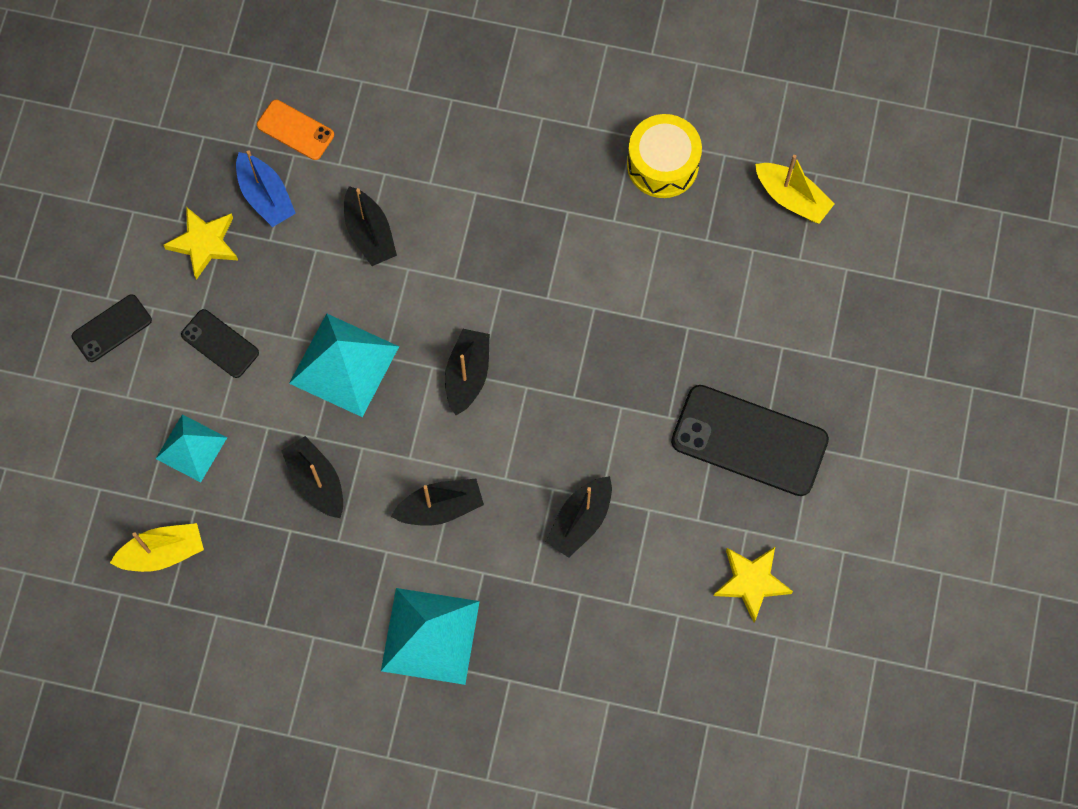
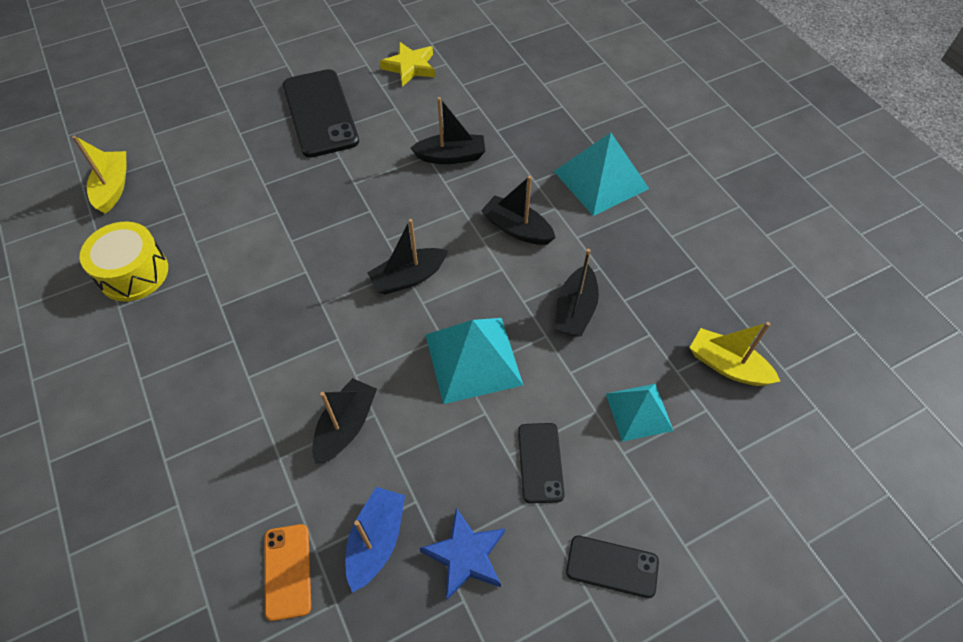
camera: 130 degrees left, 15 degrees down
(204, 243) = (465, 556): yellow star -> blue star

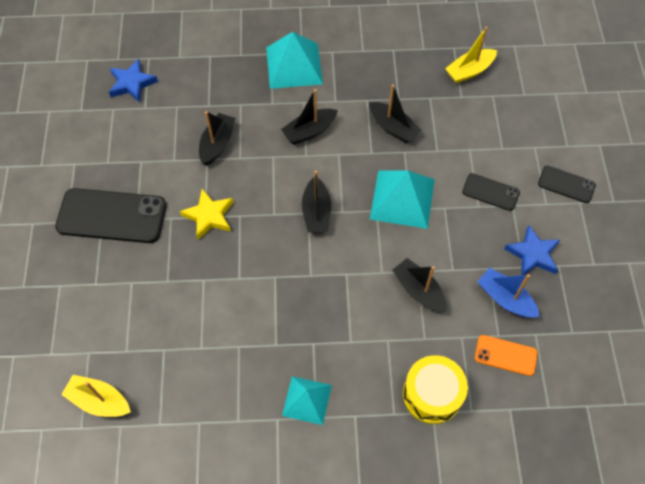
camera: 65 degrees left, 5 degrees up
(133, 273) = (209, 402): yellow drum -> yellow drum (432, 394)
(410, 67) = (100, 134): yellow star -> yellow star (209, 216)
(485, 63) = (132, 83): none -> blue star
(612, 566) = (566, 184): black phone -> black phone turned 75 degrees clockwise
(639, 411) = (479, 128): turquoise pyramid -> turquoise pyramid (307, 400)

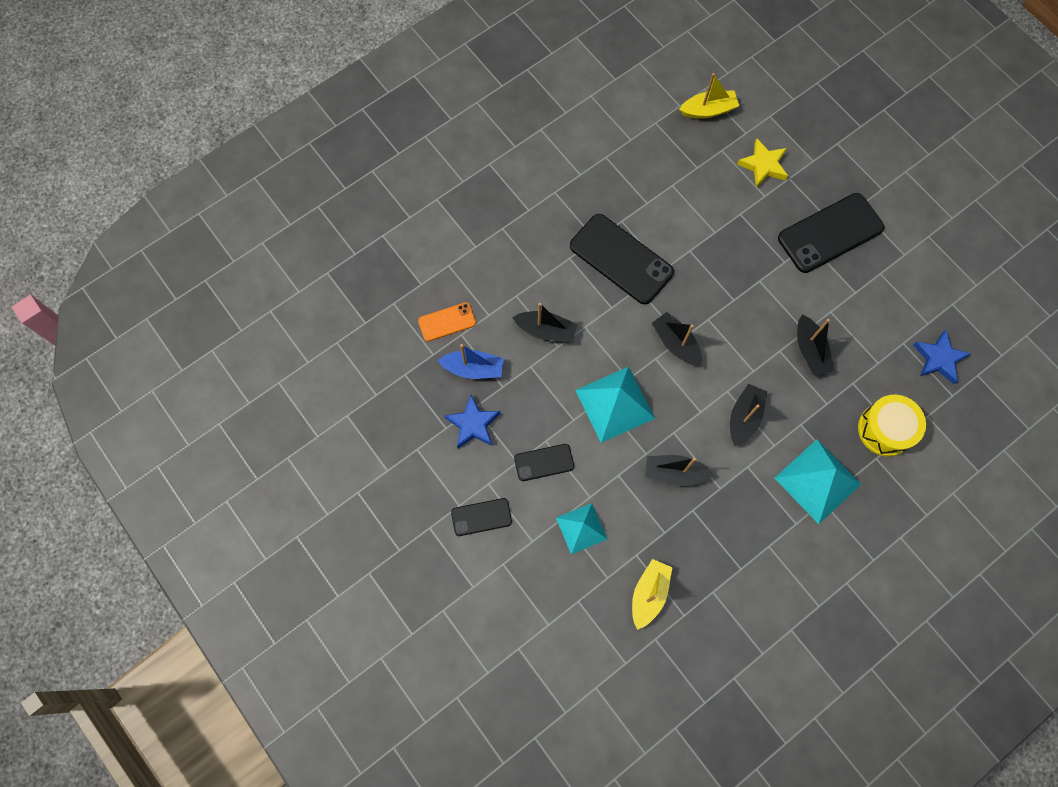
camera: 145 degrees right, 10 degrees up
(209, 216) = (757, 283): yellow star -> yellow star (763, 165)
(305, 309) = (621, 259): none -> black phone
(307, 400) = (570, 198): turquoise pyramid -> turquoise pyramid (581, 528)
(432, 394) = (484, 258): yellow drum -> yellow drum (885, 429)

